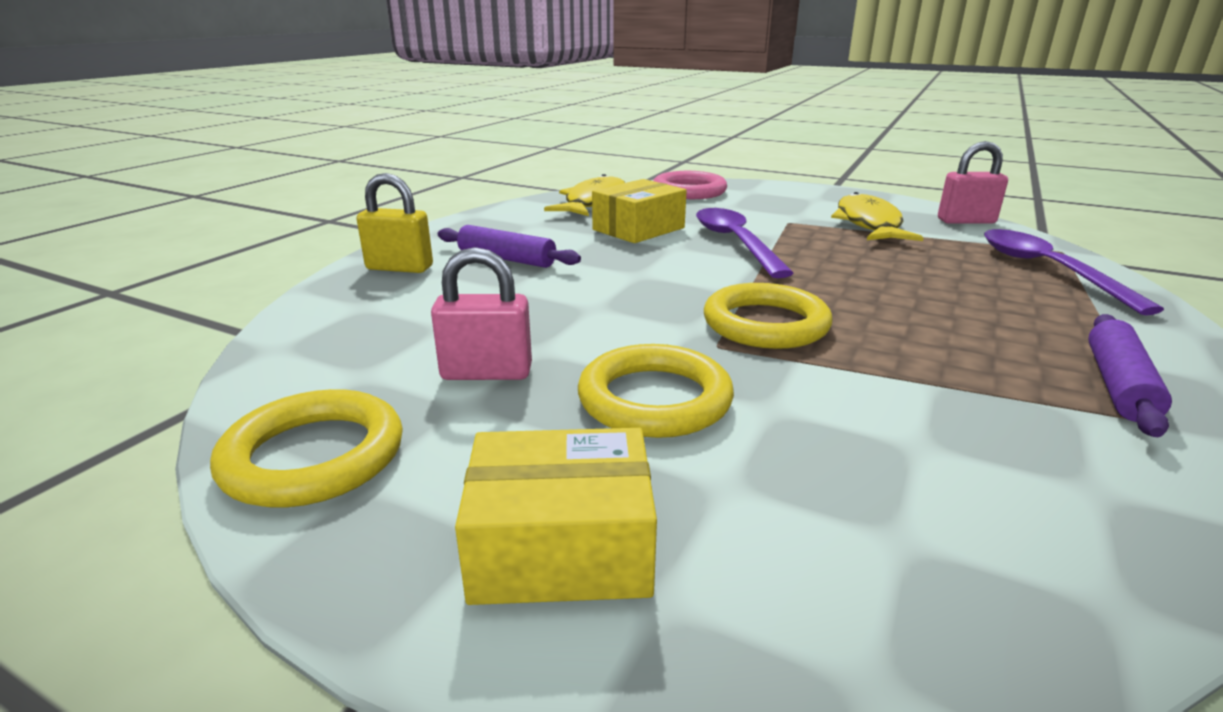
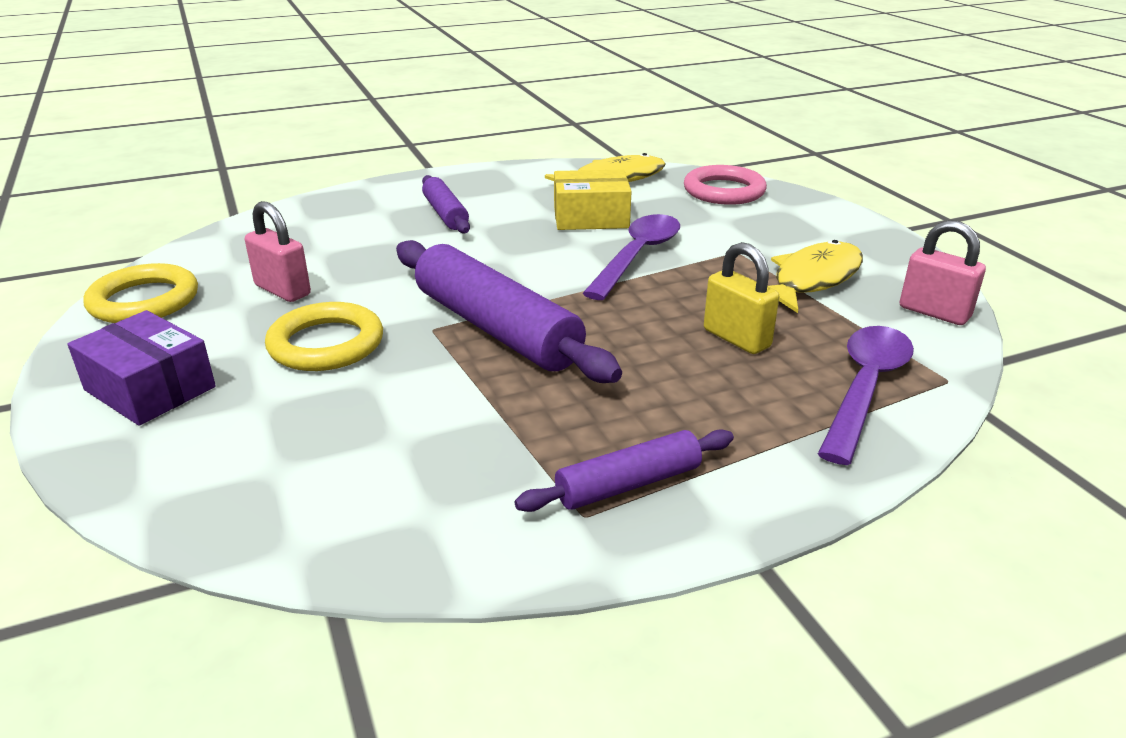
camera: 40 degrees right, 5 degrees up
(399, 268) = (372, 199): yellow padlock -> yellow padlock (736, 338)
(561, 547) = (150, 388): yellow box -> purple box
(765, 324) = (496, 328): yellow ring -> purple rolling pin

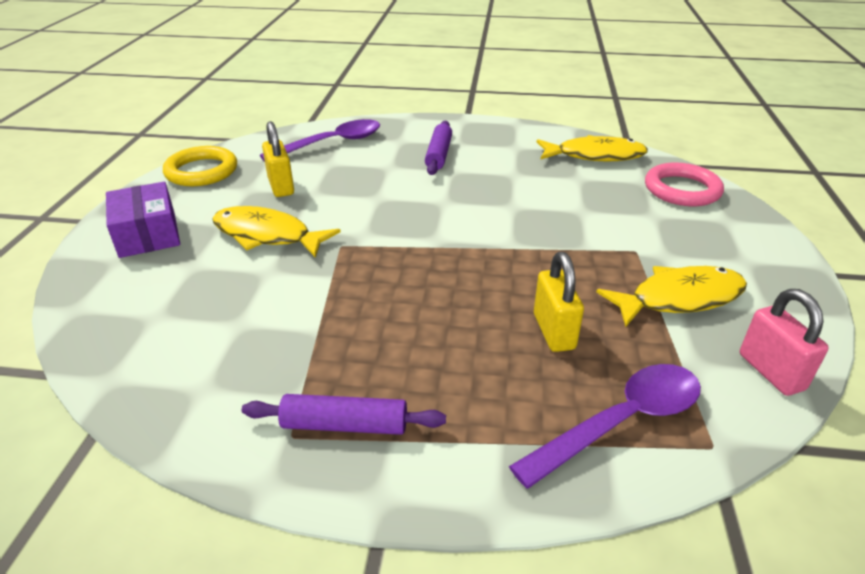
camera: 30 degrees right, 5 degrees up
(282, 290) = (281, 186): pink padlock -> yellow padlock
(326, 344) = (267, 235): yellow ring -> yellow fish
(496, 328) = (382, 259): purple rolling pin -> none
(591, 217) = (543, 185): yellow box -> none
(637, 256) = (546, 230): purple spoon -> purple spoon (332, 143)

